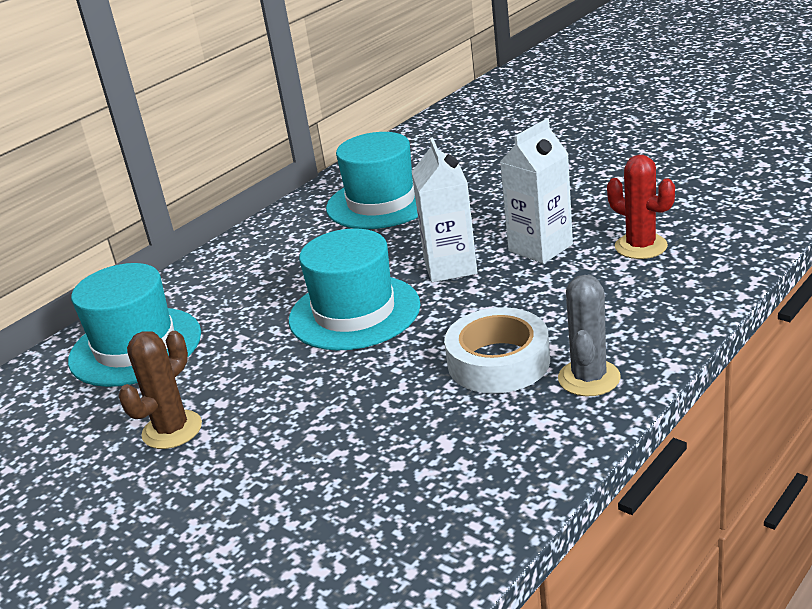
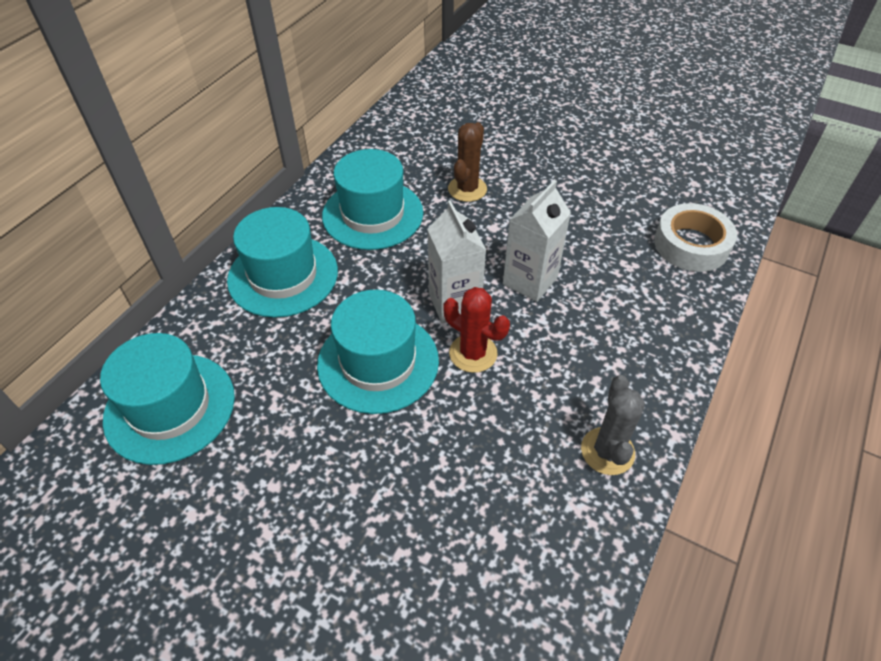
camera: 15 degrees left, 20 degrees up
(172, 430) = (232, 525): brown cactus -> brown cactus (467, 189)
(274, 251) = (283, 275): none -> turquoise hat
(498, 362) = (524, 430): white tape -> white tape (691, 245)
(641, 246) = (616, 282): red cactus -> red cactus (473, 353)

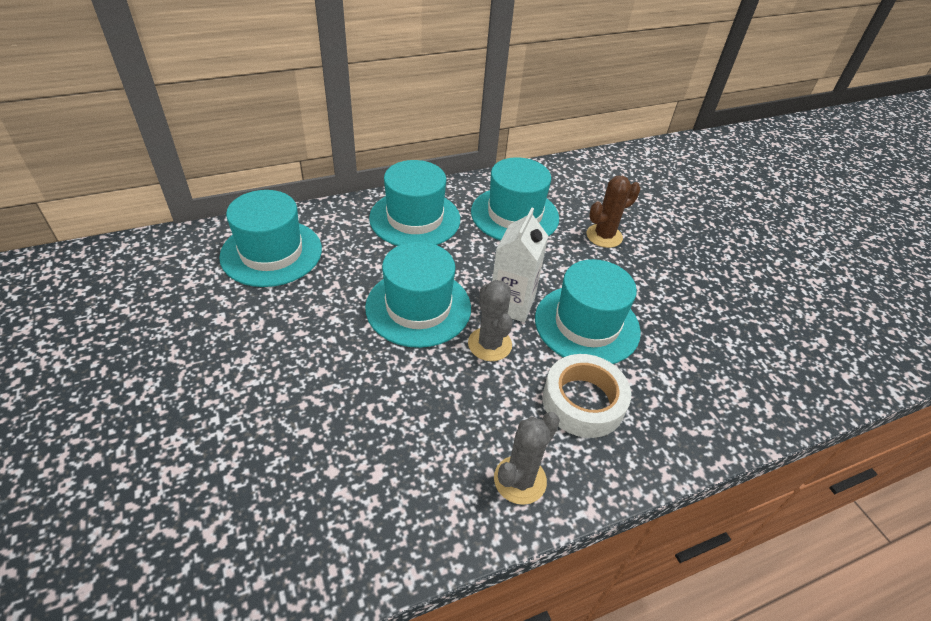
camera: 35 degrees right, 5 degrees down
(473, 353) = (489, 344): red cactus -> grey cactus
(530, 281) = (587, 324): white carton -> turquoise hat
(691, 245) = (765, 384): white tape -> white tape (583, 401)

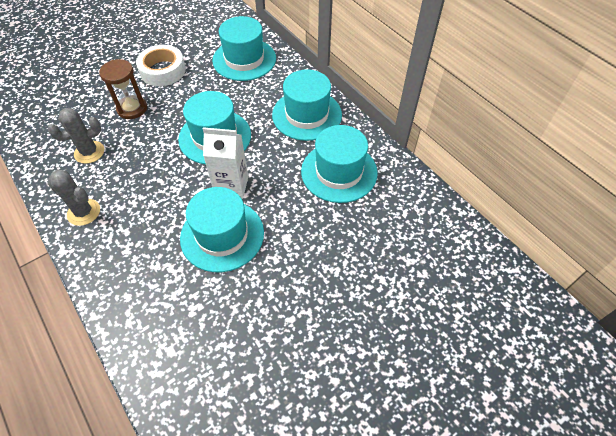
camera: 80 degrees right, 10 degrees up
(309, 399) = (132, 109): none -> brown hourglass
(489, 344) = (189, 180): grey cactus -> grey cactus (89, 152)
(583, 401) = (146, 239): white tape -> white tape (163, 70)
(604, 236) = (337, 239): brown cactus -> none

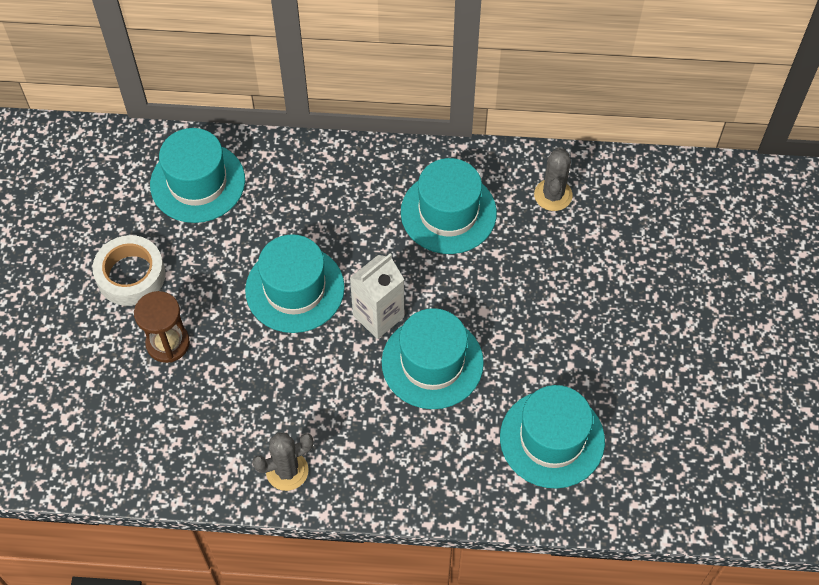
camera: 50 degrees left, 5 degrees up
(89, 152) = (199, 422): grey cactus -> grey cactus (553, 195)
(307, 115) = (346, 184): turquoise hat -> turquoise hat (552, 439)

